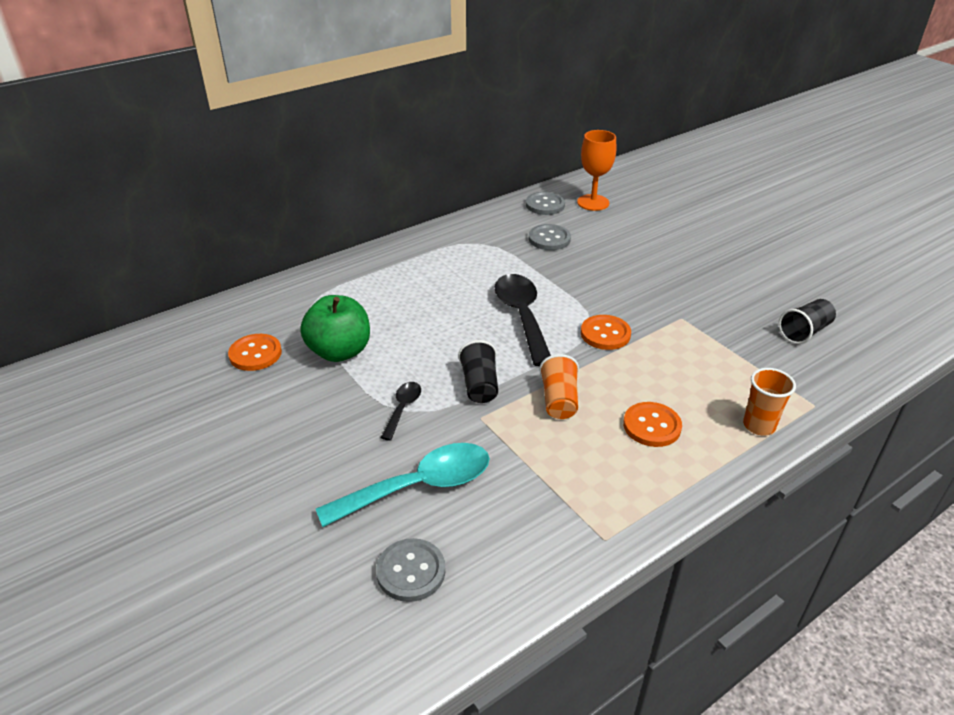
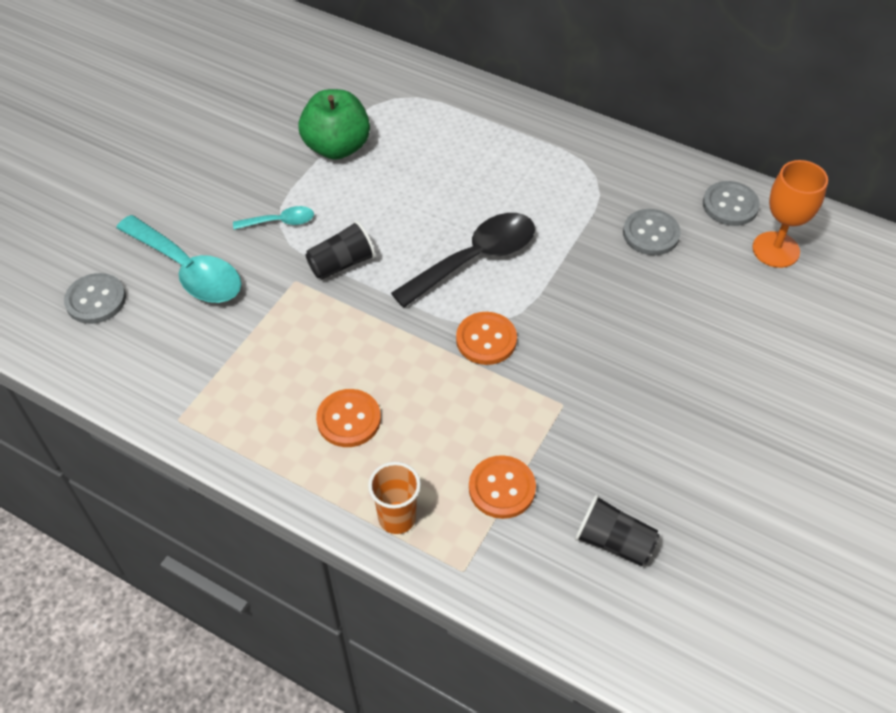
camera: 65 degrees right, 15 degrees up
(255, 354) = (303, 96): orange button -> orange button (502, 488)
(403, 409) = (280, 222): black spoon -> turquoise spoon
(559, 400) = (351, 332): orange cup -> none

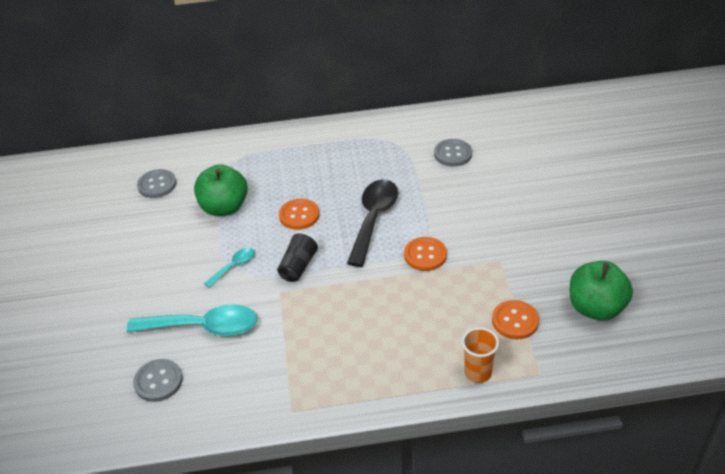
camera: 35 degrees left, 10 degrees down
(349, 419) = (395, 342): orange button -> orange button (299, 215)
(613, 541) = (596, 308): black cup -> green apple
(730, 205) = (477, 119): grey button -> grey button (157, 185)
(775, 250) = (521, 127): orange goblet -> none

